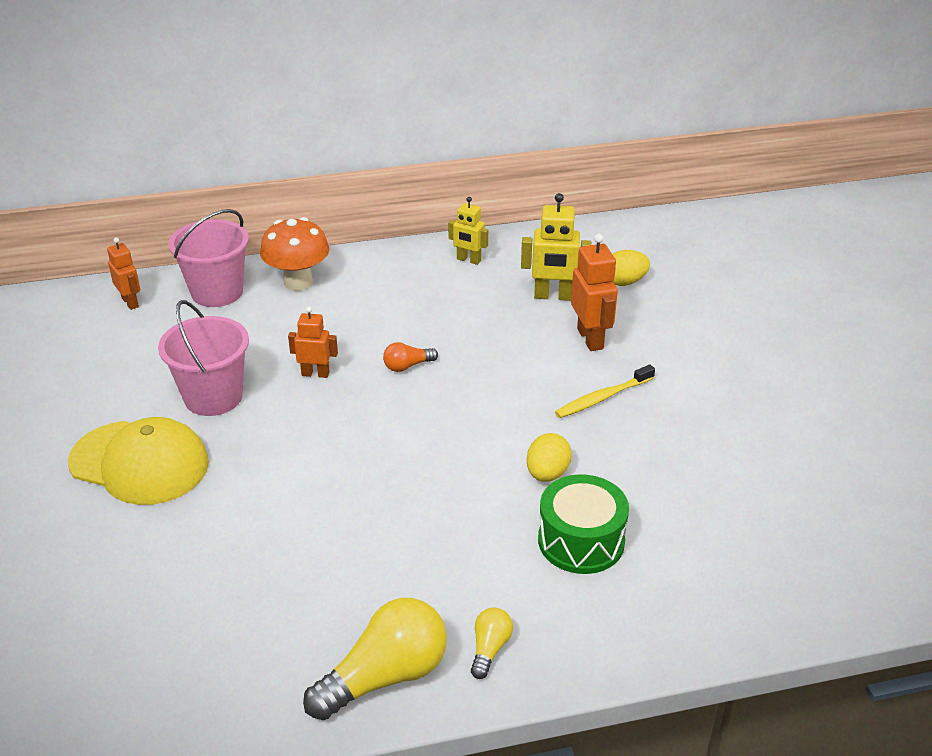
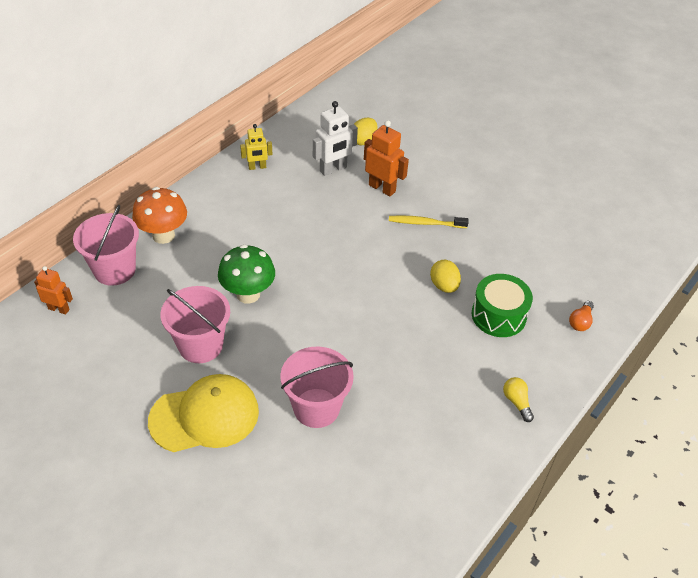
camera: 40 degrees left, 10 degrees up
(253, 518) = (316, 408): none -> pink bucket
(315, 374) = (248, 294): orange robot -> green mushroom
(385, 676) = (485, 451): yellow light bulb -> none
(407, 366) = (298, 259): orange light bulb -> orange light bulb (580, 322)
(553, 296) = (333, 169): yellow robot -> white robot
(602, 398) = (425, 223): yellow toothbrush -> yellow toothbrush turned 75 degrees clockwise

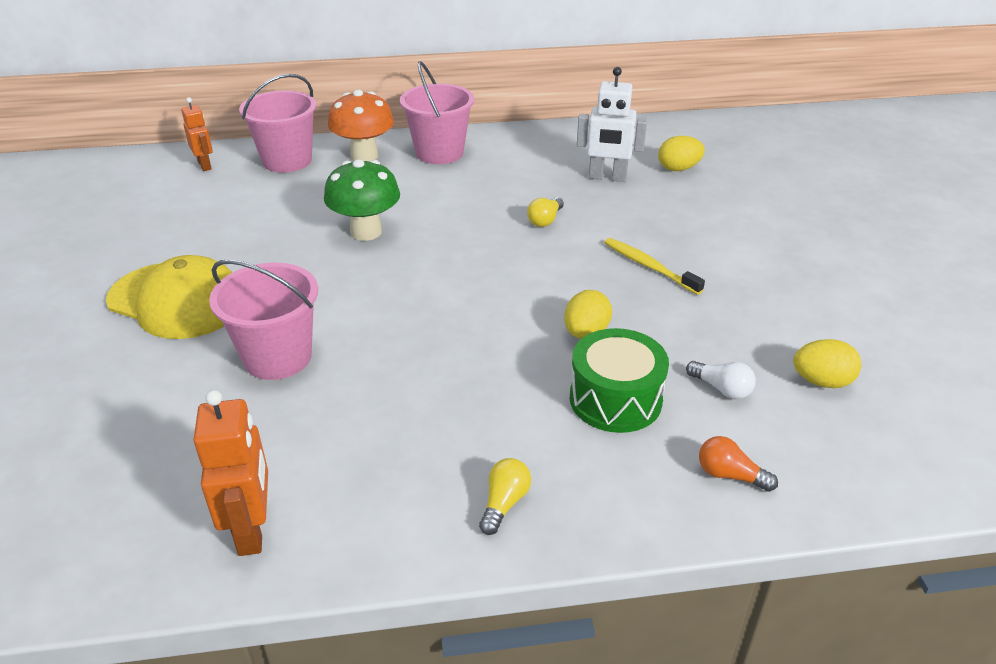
camera: 45 degrees right, 10 degrees down
(200, 345) = (263, 247): pink bucket -> pink bucket (439, 153)
(257, 167) = (529, 145): yellow robot -> none
(338, 222) = (545, 220): none -> yellow light bulb
(382, 188) = (641, 215): orange robot -> orange robot (252, 530)
(533, 278) = (721, 389): none -> white light bulb
(564, 247) = (821, 381): none -> yellow egg
(580, 322) = (730, 475): orange light bulb -> orange light bulb turned 45 degrees clockwise

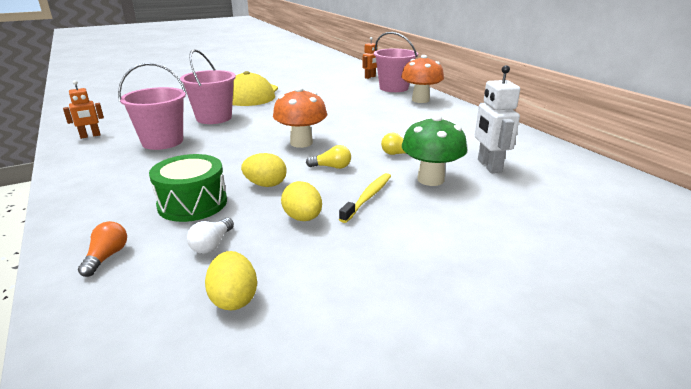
camera: 70 degrees right, 10 degrees down
(252, 530) = (90, 136): orange robot -> orange robot, size x0.65
(366, 232) = (338, 114): green mushroom -> green mushroom (430, 179)
(439, 153) = (450, 114): pink bucket -> pink bucket (162, 142)
(462, 284) = (301, 143): none -> orange mushroom
(504, 503) = (95, 183): yellow light bulb -> yellow light bulb (331, 167)
(678, 169) = (547, 193): yellow egg -> yellow egg (303, 218)

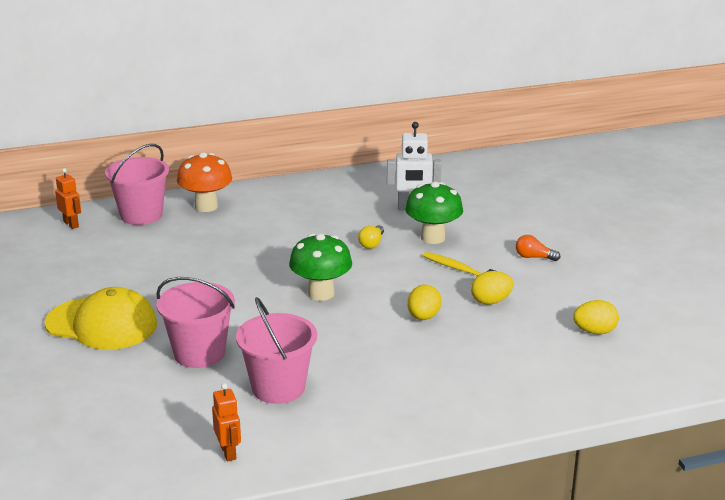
camera: 80 degrees left, 0 degrees up
(107, 257) = (540, 390): orange light bulb -> orange light bulb (534, 257)
(192, 203) = (454, 355): green drum -> none
(212, 244) = (527, 342): white light bulb -> none
(301, 143) = (321, 293): orange mushroom -> green mushroom
(331, 167) = (392, 281): yellow light bulb -> none

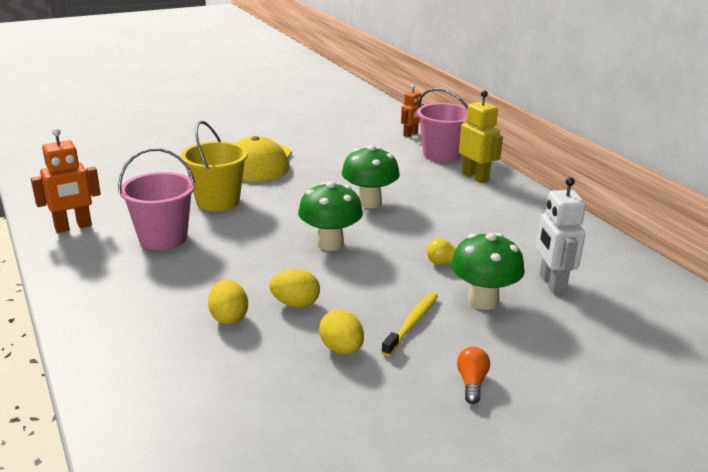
camera: 80 degrees right, 0 degrees up
(199, 353) = (218, 201): pink bucket -> yellow bucket
(206, 206) = (475, 177): orange mushroom -> yellow robot
(228, 452) = (73, 227): orange robot -> orange robot, size x1.55
(240, 266) = (369, 202): none -> green mushroom
(594, 332) = (282, 441): yellow egg -> yellow egg (229, 317)

